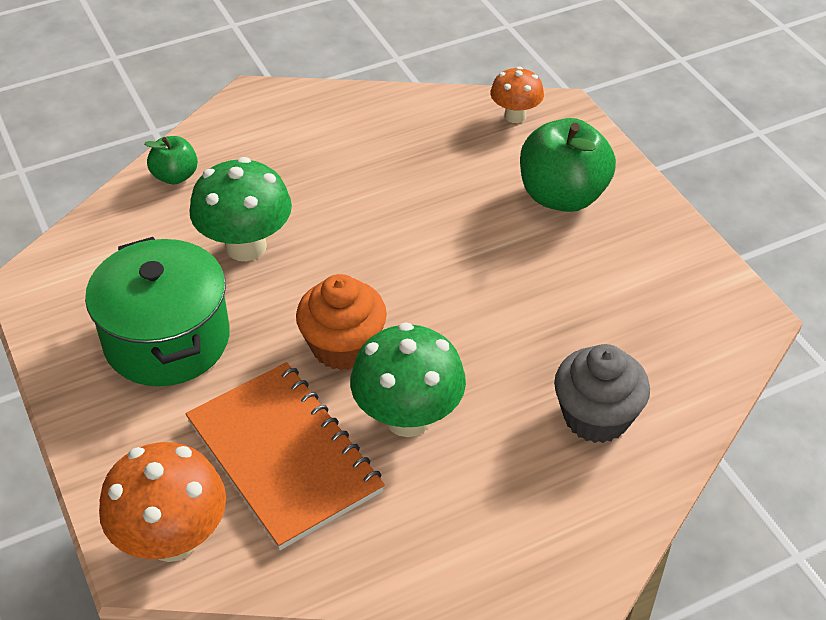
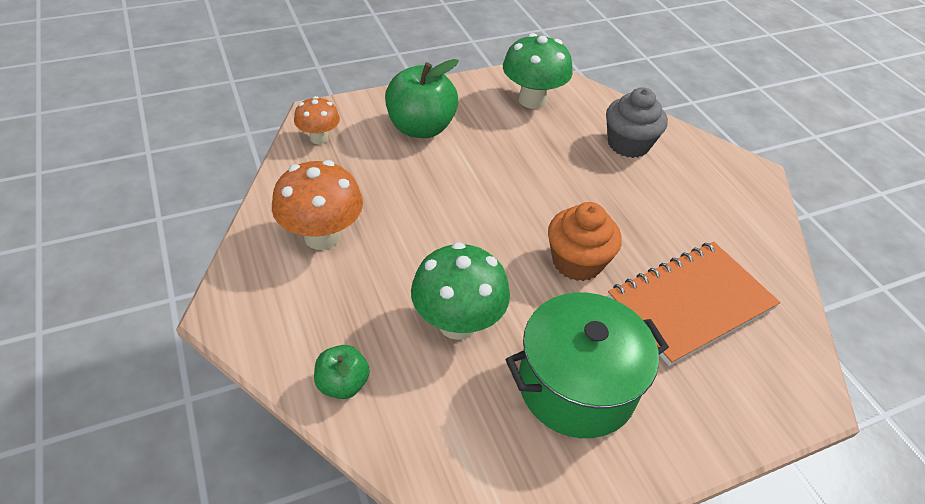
camera: 90 degrees left, 0 degrees up
(172, 539) = (784, 377): orange mushroom -> orange mushroom (322, 236)
(408, 418) = (643, 231): green mushroom -> green mushroom (532, 100)

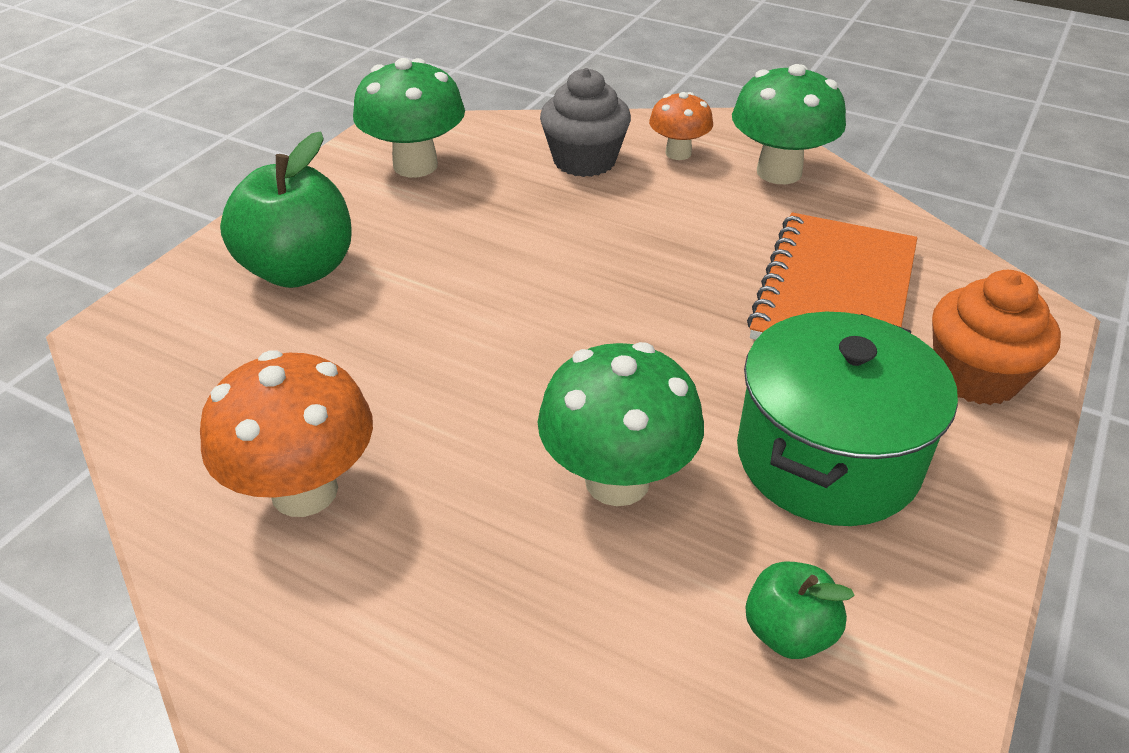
camera: 35 degrees left, 5 degrees down
(319, 138) = (151, 361): orange mushroom -> orange mushroom (678, 153)
(342, 384) = (556, 666): green apple -> green apple (788, 632)
(577, 262) = (673, 320): orange cupcake -> orange cupcake (975, 376)
(743, 213) = (779, 172): none -> green mushroom

